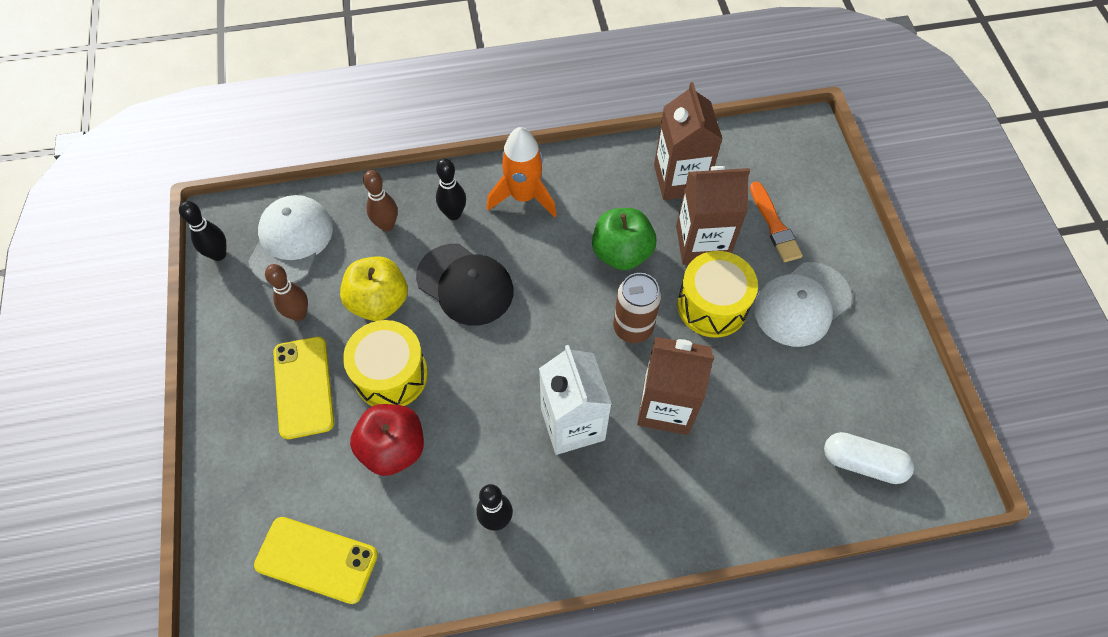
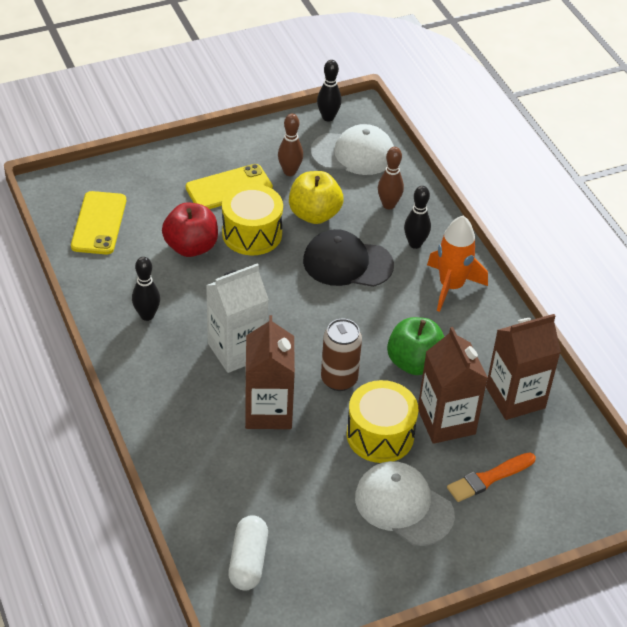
camera: 75 degrees right, 15 degrees down
(465, 284) = (347, 263): black cap -> black cap turned 75 degrees clockwise

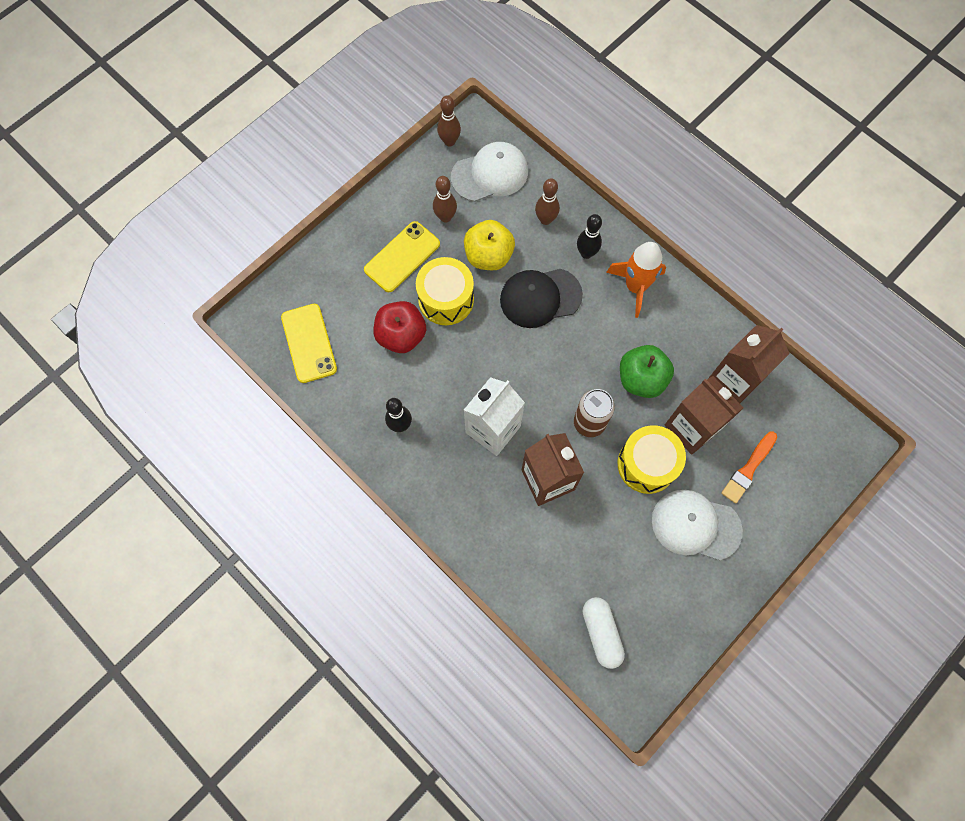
camera: 20 degrees left, 25 degrees up
(328, 117) = (449, 141): black bowling pin -> brown bowling pin

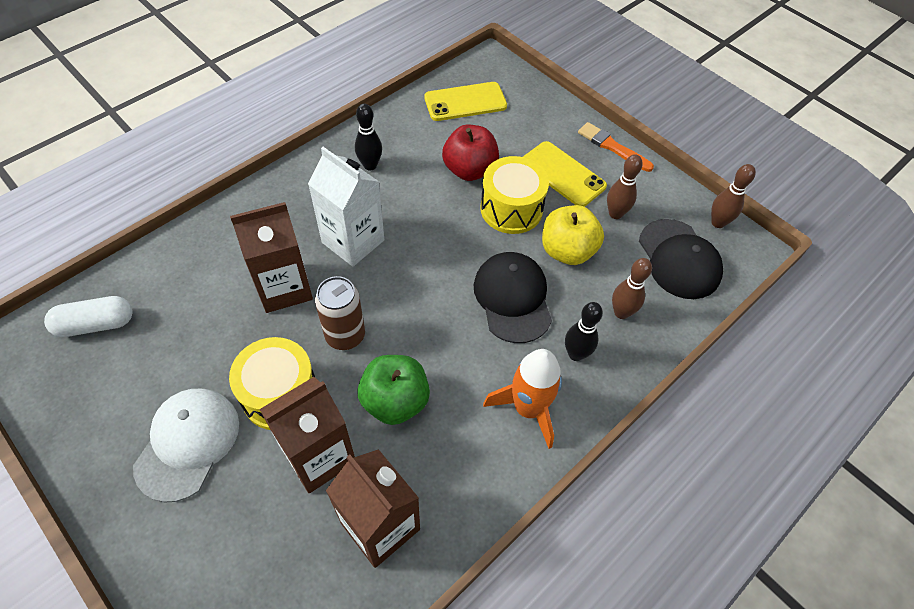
camera: 90 degrees right, 15 degrees down
(490, 174) = (679, 259): white cap -> black cap
(748, 469) = (246, 526): orange brush -> orange brush (612, 147)

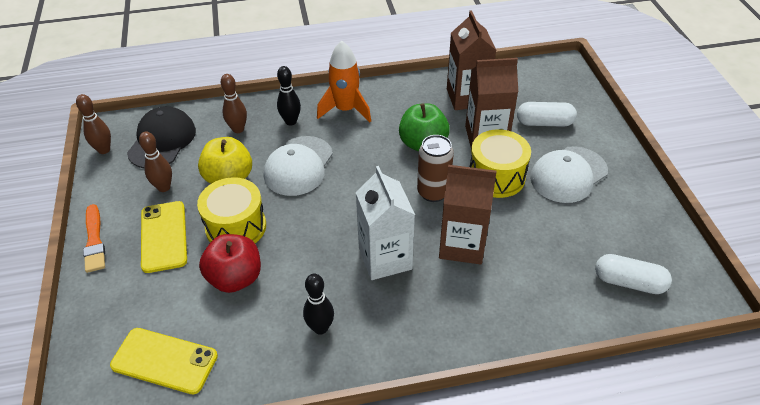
camera: 145 degrees left, 10 degrees down
(244, 531) = (544, 123): none -> white capsule
(512, 298) = (298, 166): black cap -> white cap

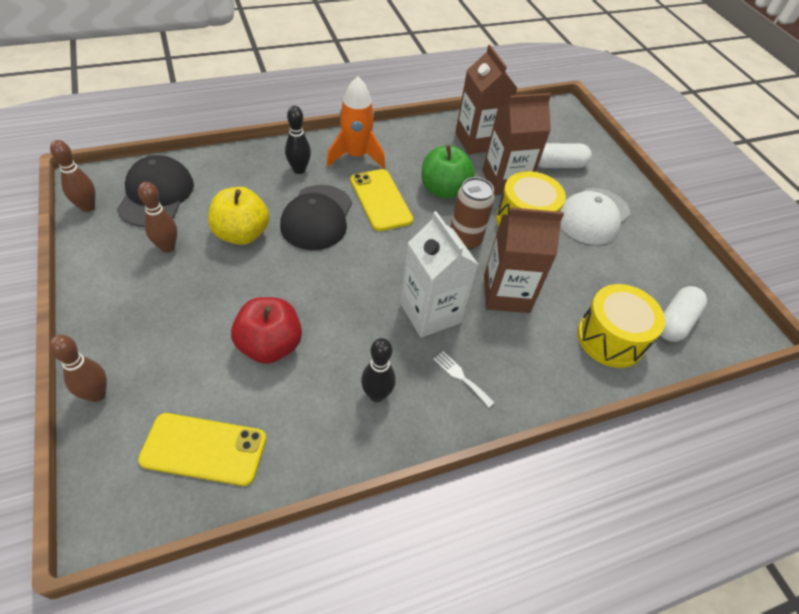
camera: 15 degrees left, 5 degrees up
(94, 241) = (93, 313): orange brush -> none
(164, 236) = (177, 303): yellow phone -> yellow phone (380, 200)
(236, 227) = (260, 288): yellow drum -> yellow drum (610, 338)
(238, 129) = (242, 180): brown bowling pin -> brown bowling pin (97, 394)
(298, 166) = (317, 217): white cap -> black cap
(401, 318) = (461, 377): none -> white fork
(629, 282) = (675, 322): white capsule -> white capsule turned 60 degrees counterclockwise

